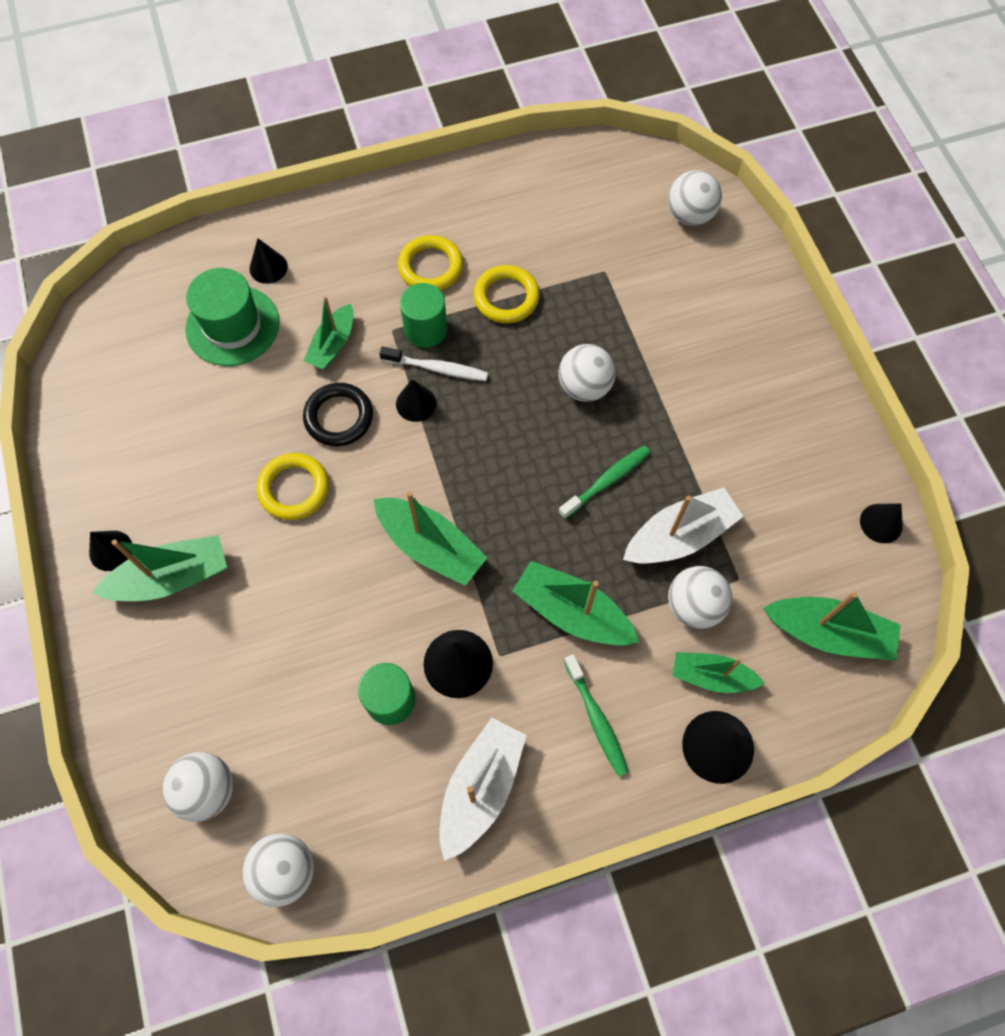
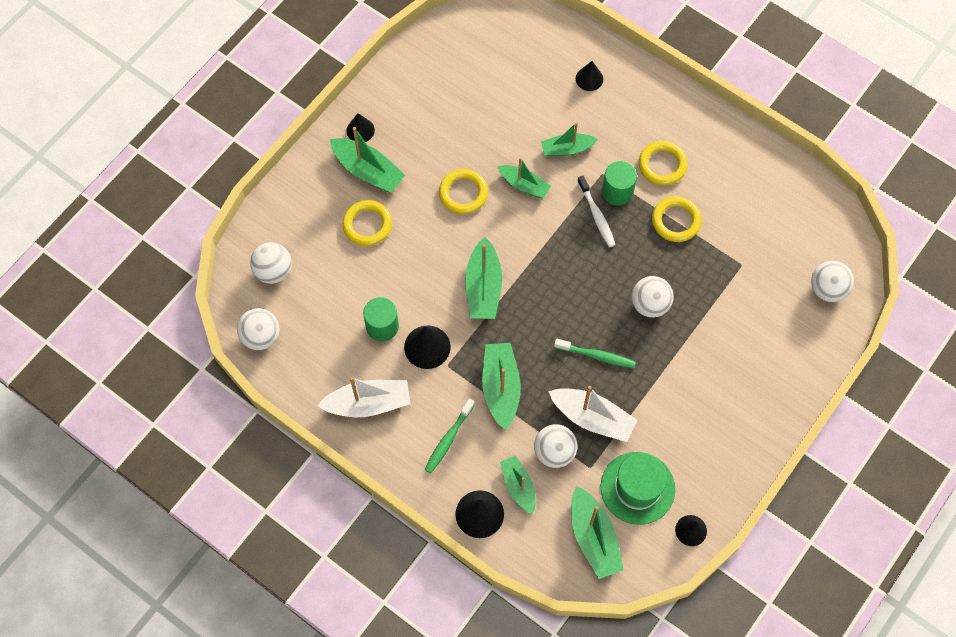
camera: 55 degrees right, 0 degrees up
(232, 326) = (536, 89): green hat -> green hat (637, 488)
(242, 627) = (367, 225): none -> yellow ring
(339, 417) = (524, 185): black ring -> green boat
(416, 403) = (565, 219): black cone -> none

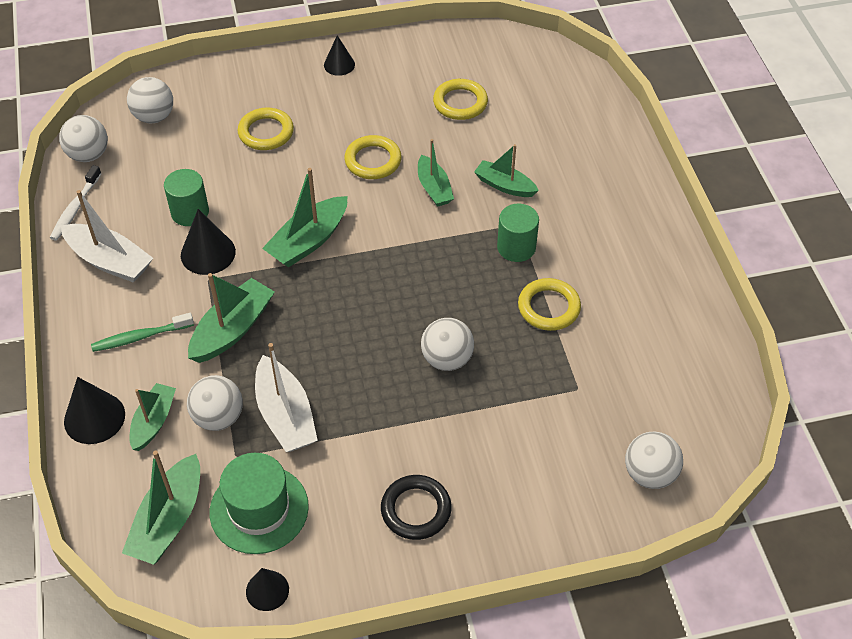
camera: 40 degrees right, 15 degrees down
(368, 171) = (312, 95): green boat -> none
(589, 79) = (585, 146): black cone -> none
(596, 215) = (475, 253): white toothbrush -> white toothbrush (75, 208)
(596, 356) = (348, 366): green toothbrush -> none
(662, 165) = (584, 254): yellow ring -> yellow ring (460, 103)
(724, 415) = (416, 510): none -> black ring

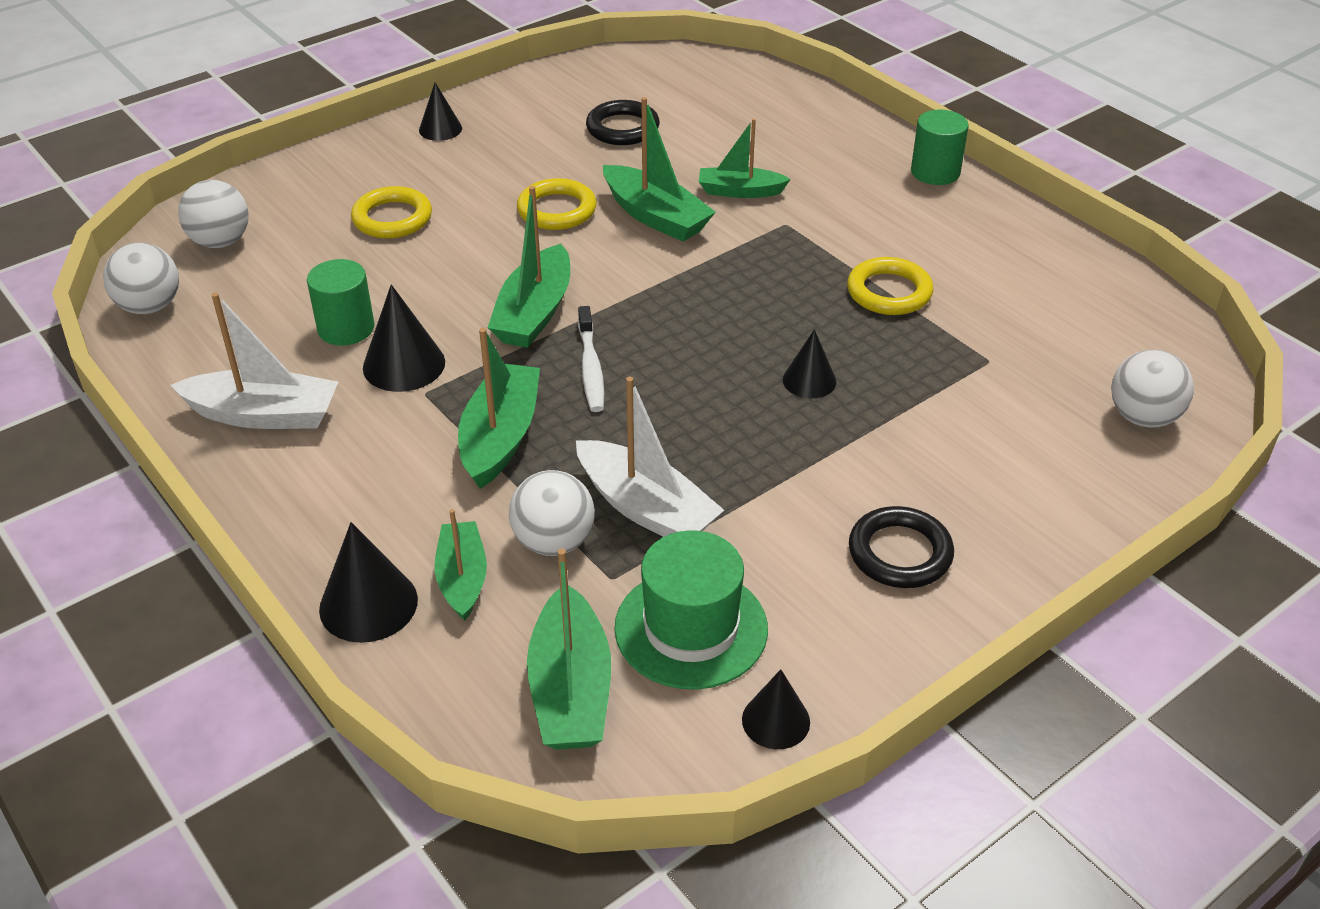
camera: 25 degrees left, 10 degrees down
(75, 208) = (170, 371): white toothbrush -> white toothbrush (590, 368)
(140, 337) = (372, 487): green toothbrush -> none
(434, 188) = (655, 216): green boat -> green boat, size x1.50
(447, 359) = (809, 380): white ball -> black cone
(460, 103) = (622, 128): yellow ring -> black ring
(516, 247) = (802, 246): green cylinder -> green cylinder (935, 172)

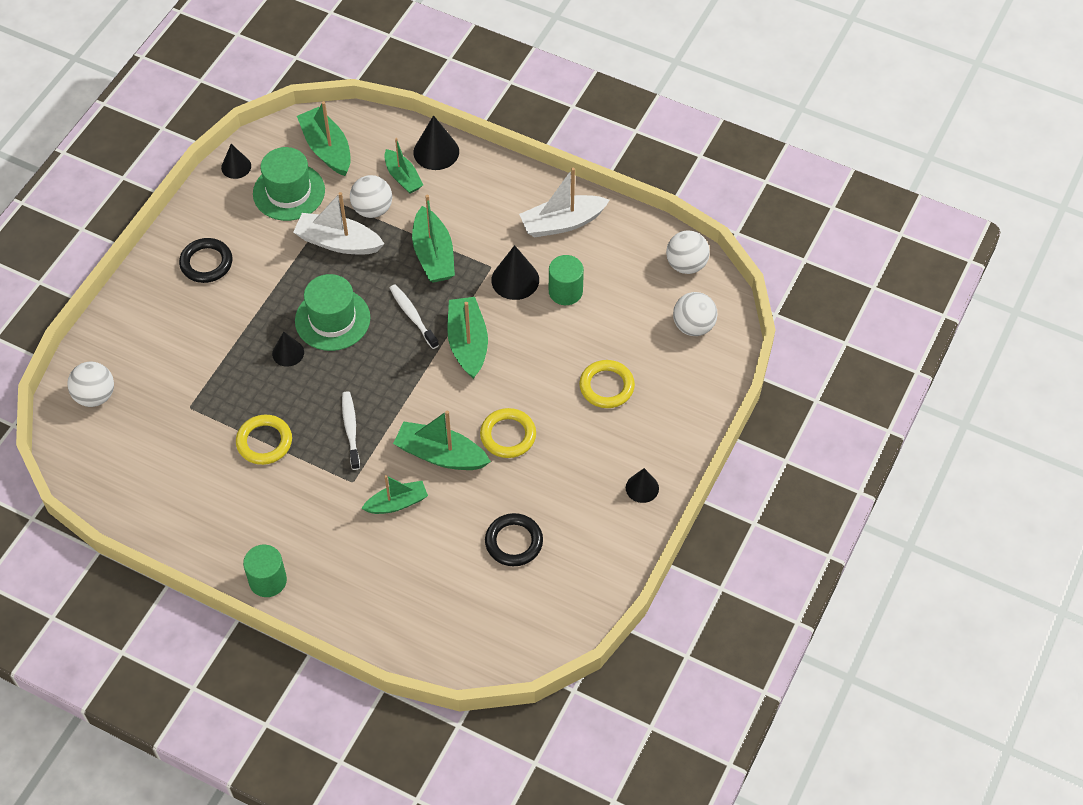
camera: 155 degrees right, 15 degrees up
(717, 401) = (332, 319): none -> green hat
(760, 271) = (351, 429): none -> white toothbrush

